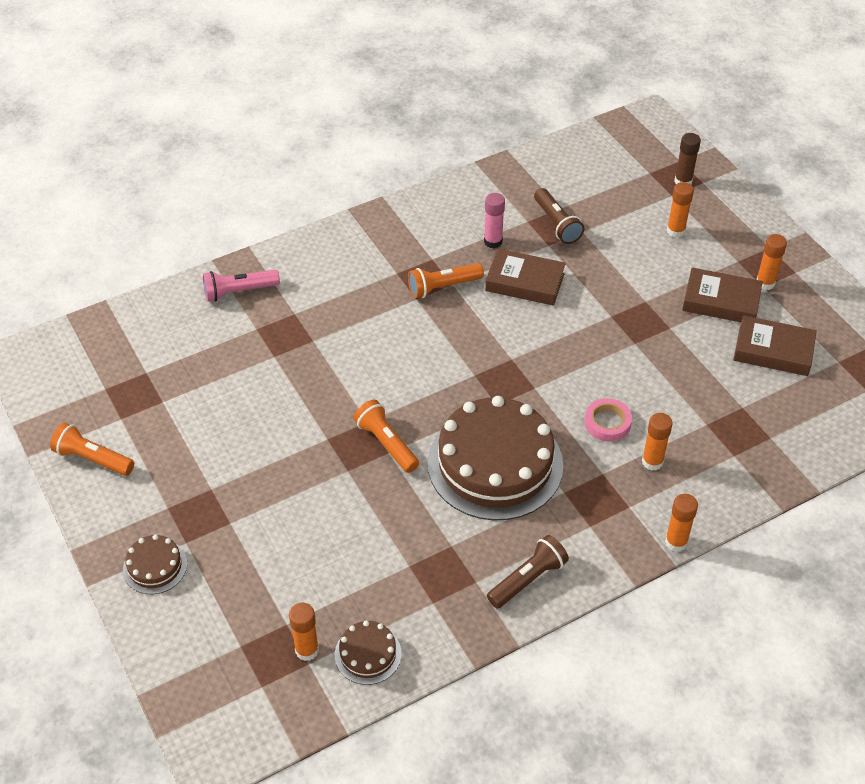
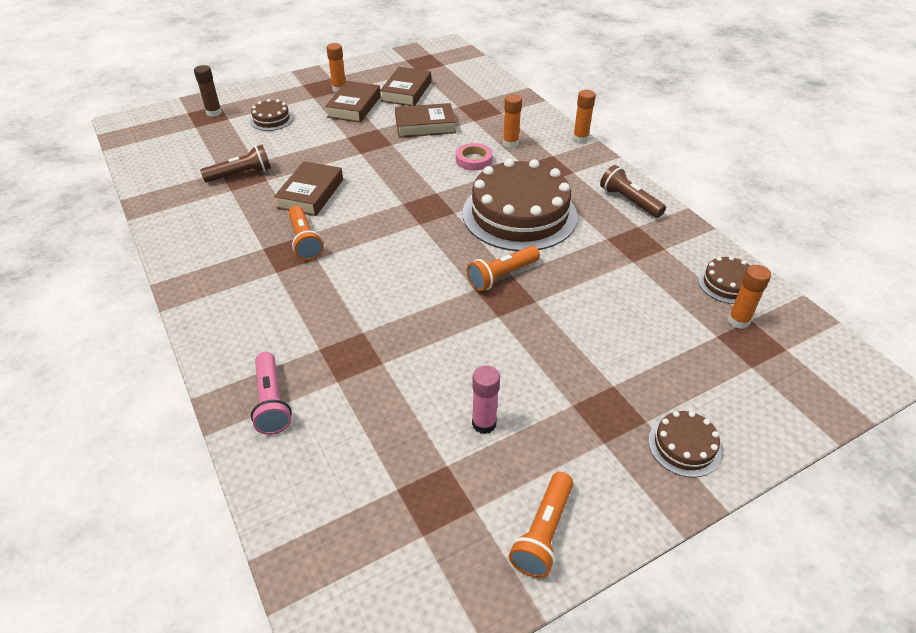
camera: 90 degrees left, 5 degrees down
(493, 241) = (251, 210): pink glue stick -> pink glue stick (484, 423)
(675, 231) = (271, 119): orange glue stick -> brown cake
(684, 373) = (425, 125): none -> brown book

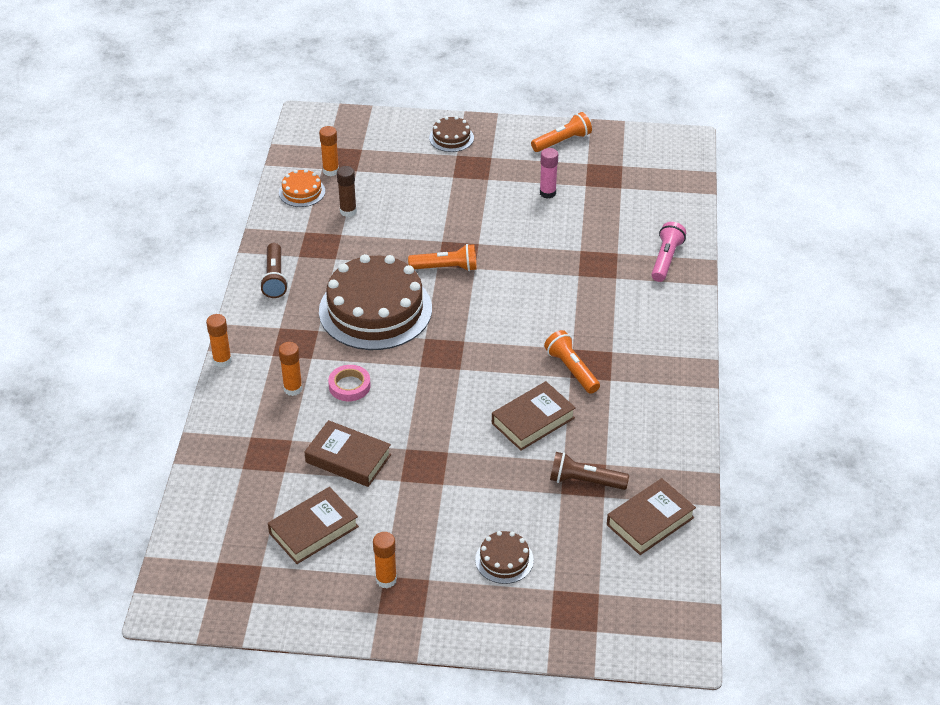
camera: 145 degrees left, 0 degrees up
(214, 113) = (564, 611): brown glue stick -> brown glue stick (348, 211)
(305, 241) = (571, 369): orange flashlight -> orange flashlight turned 45 degrees counterclockwise
(354, 107) = (395, 533): brown book -> brown book (650, 521)
(727, 284) = (302, 192): brown cake -> orange cake

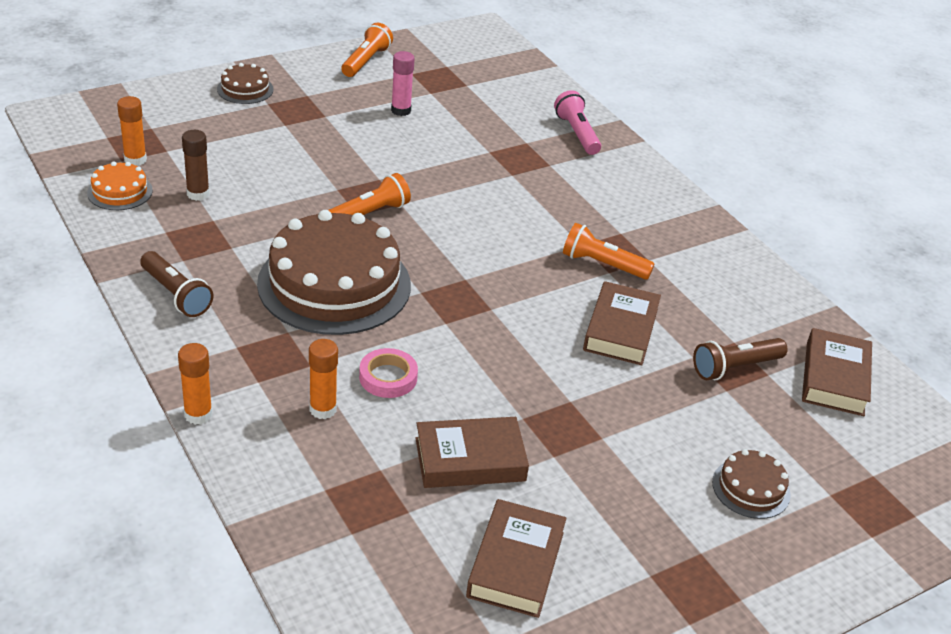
camera: 40 degrees left, 5 degrees down
(386, 579) = (657, 579): orange glue stick -> none

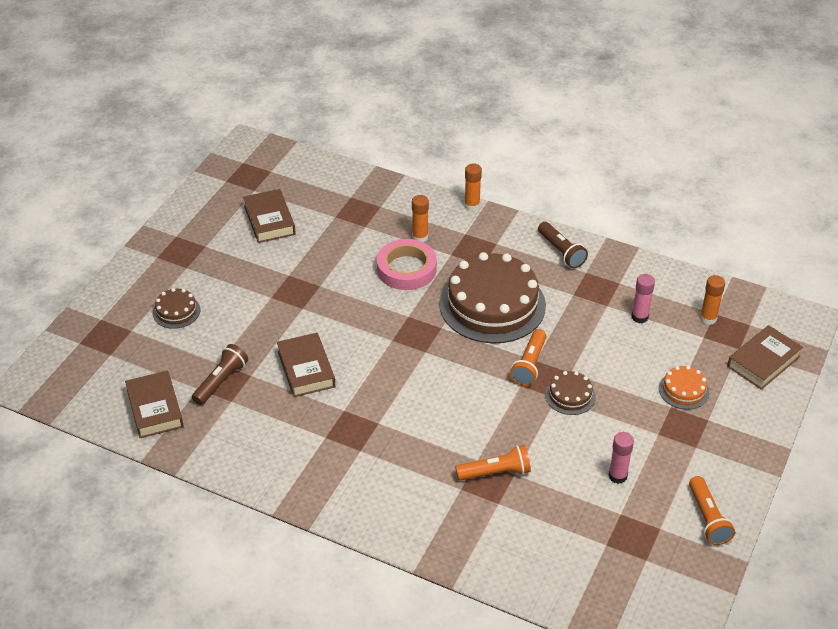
camera: 150 degrees right, 5 degrees up
(120, 191) = (680, 292): orange cake -> orange cake (684, 390)
(176, 295) = (561, 252): brown flashlight -> brown flashlight turned 135 degrees counterclockwise
(198, 194) = (639, 317): brown glue stick -> pink glue stick
(245, 89) = (740, 423): brown cake -> brown cake (570, 395)
(388, 377) = (406, 269): pink tape -> pink tape, size x1.64
(470, 459) = (328, 252): brown book -> brown book (763, 361)
(577, 133) = (471, 541): pink flashlight -> none
(602, 264) = (352, 413): orange flashlight -> orange flashlight (495, 472)

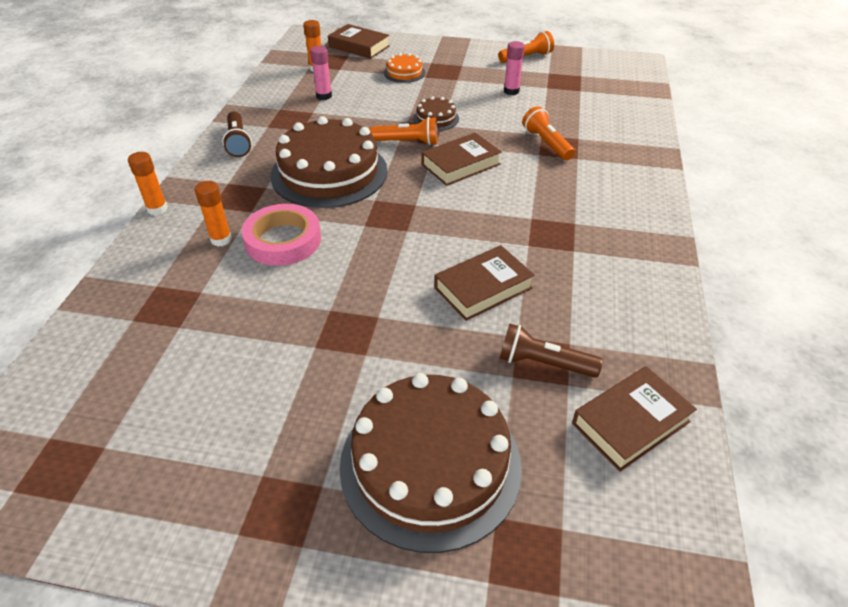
camera: 105 degrees left, 0 degrees up
(176, 311) = (430, 464): brown cake -> brown cake, size x2.25
(269, 220) = (189, 402): brown book -> brown book (460, 164)
(561, 252) = (238, 142): brown flashlight -> brown flashlight turned 120 degrees clockwise

